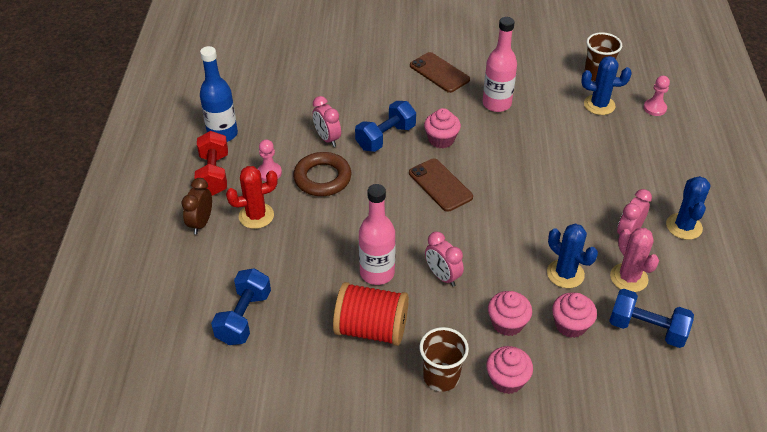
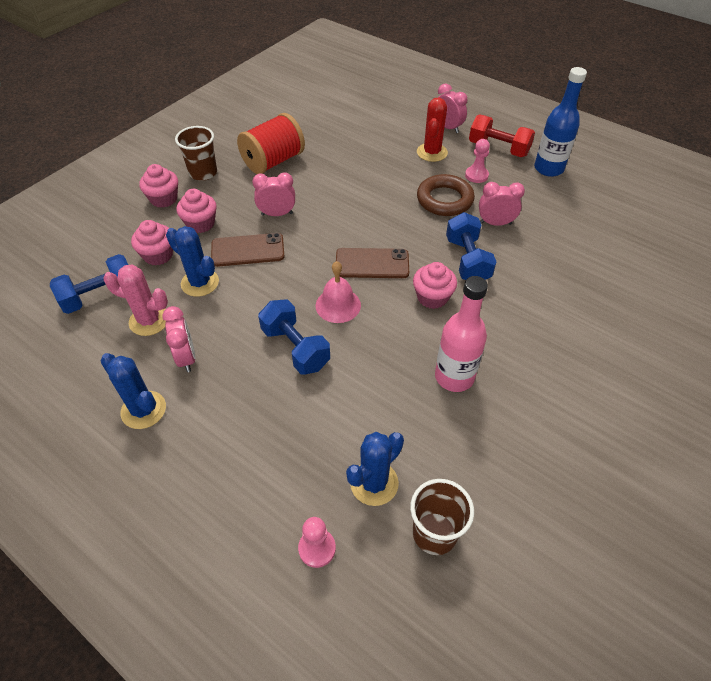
camera: 125 degrees right, 5 degrees up
(201, 223) = (448, 127): brown clock -> pink clock
(244, 317) = (342, 117): blue dumbbell -> blue dumbbell (295, 348)
(377, 273) = (316, 184): pink bottle -> none
(439, 73) = (549, 358): brown phone -> brown phone (248, 250)
(499, 182) = (338, 305): none -> pink bell
(565, 274) = (200, 283): blue cactus -> blue cactus turned 45 degrees clockwise

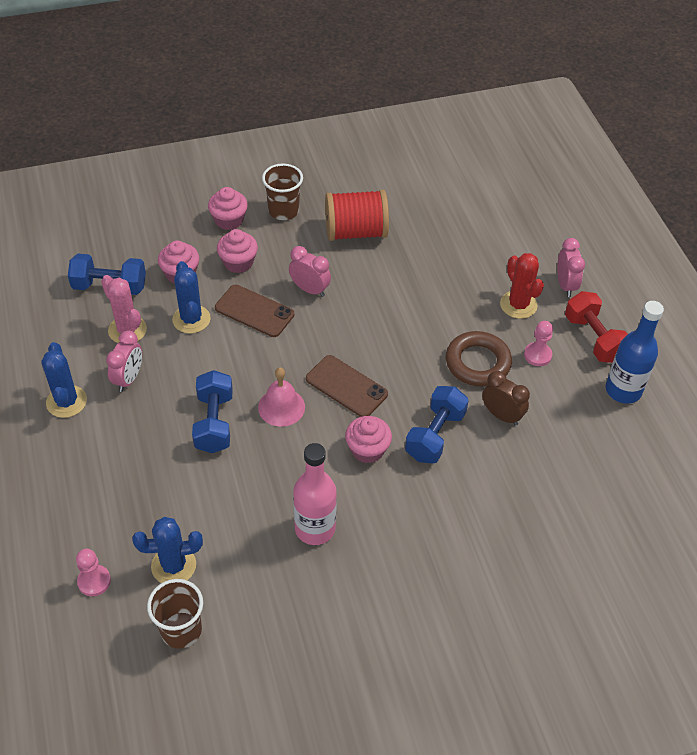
camera: 35 degrees right, 0 degrees up
(432, 152) = (518, 305): red cactus -> red cactus turned 75 degrees counterclockwise
(495, 223) = (501, 415): pink clock -> brown clock

